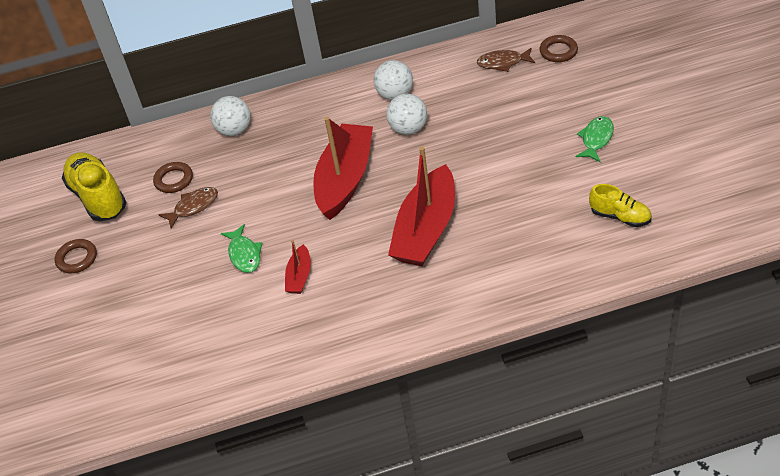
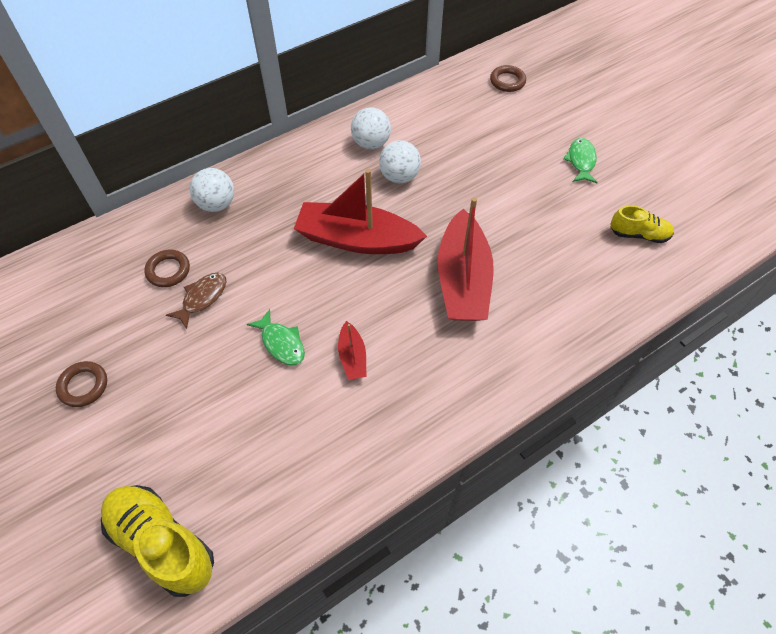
camera: 25 degrees left, 10 degrees up
(98, 197) = (85, 306): yellow shoe -> yellow shoe (162, 543)
(345, 179) = (357, 240): red boat -> red boat turned 75 degrees counterclockwise
(503, 63) = (461, 98): brown fish -> none

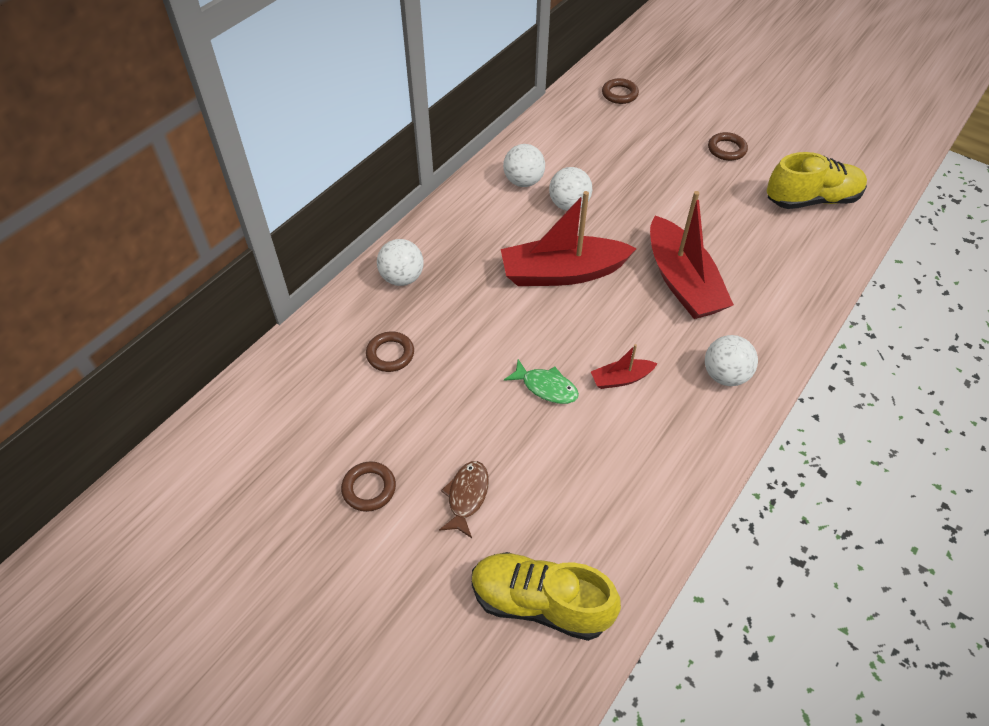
camera: 20 degrees left, 5 degrees down
(202, 298) = (442, 370): brown fish -> brown fish (466, 496)
(352, 357) = (621, 379): red boat -> red boat turned 105 degrees clockwise
(451, 385) = (725, 375): none -> white ball
(581, 161) = (726, 149): green fish -> brown ring
(638, 234) = (811, 200): yellow shoe -> yellow shoe, size x1.72

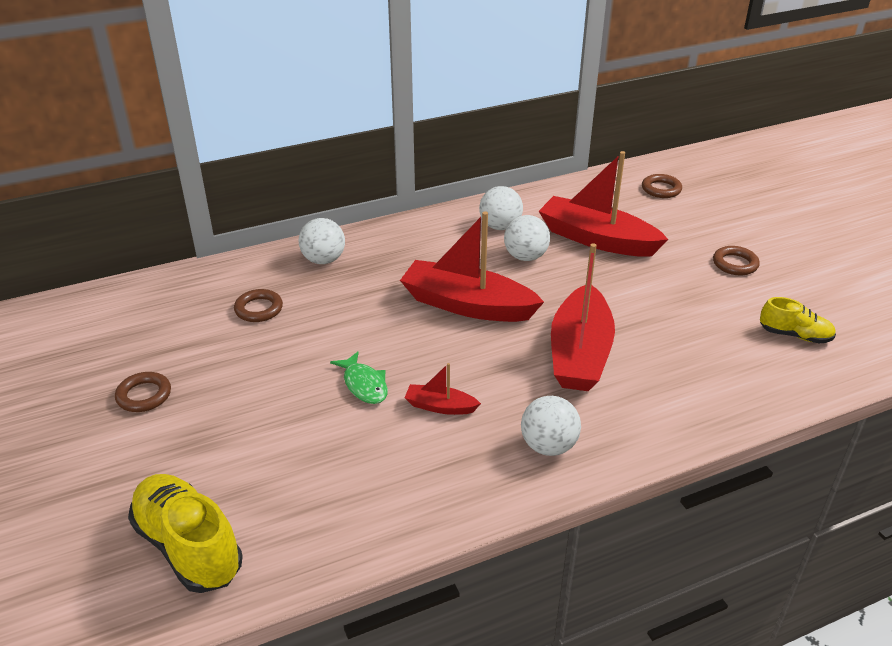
camera: 30 degrees right, 15 degrees down
(466, 496) = (213, 436): brown fish -> none
(610, 165) = (597, 239): none -> red boat
(811, 200) = (794, 335): yellow shoe -> yellow shoe, size x0.58

